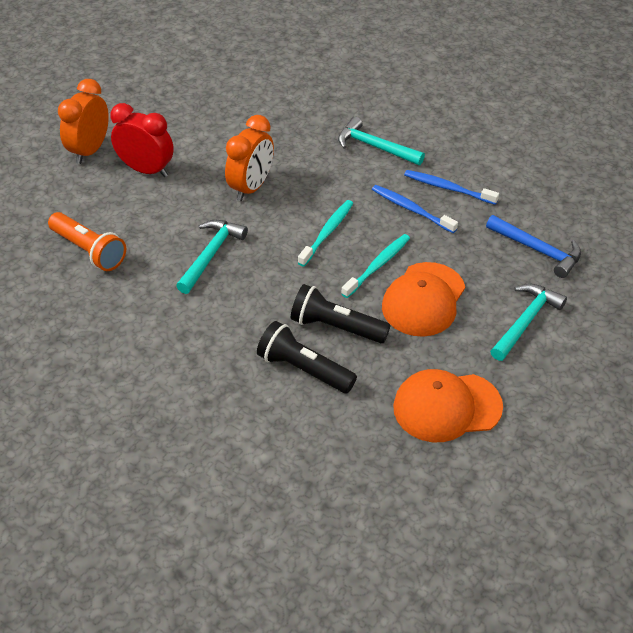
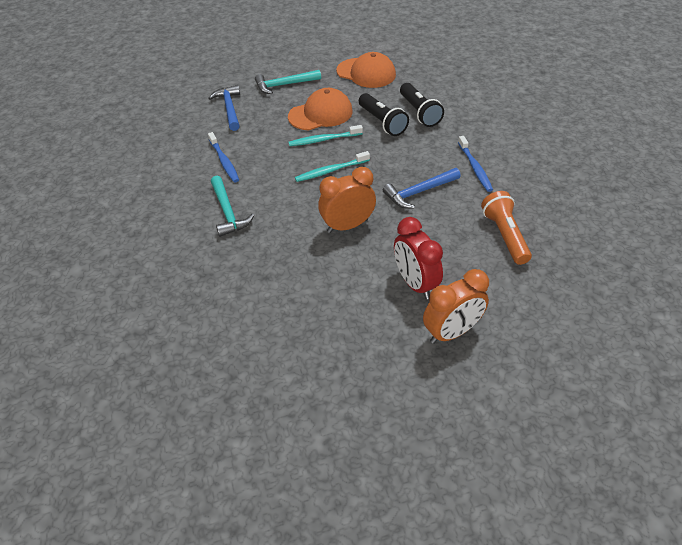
camera: 140 degrees left, 0 degrees up
(211, 255) = (419, 192): turquoise hammer -> blue hammer
(411, 209) = (263, 160): blue toothbrush -> blue toothbrush (475, 167)

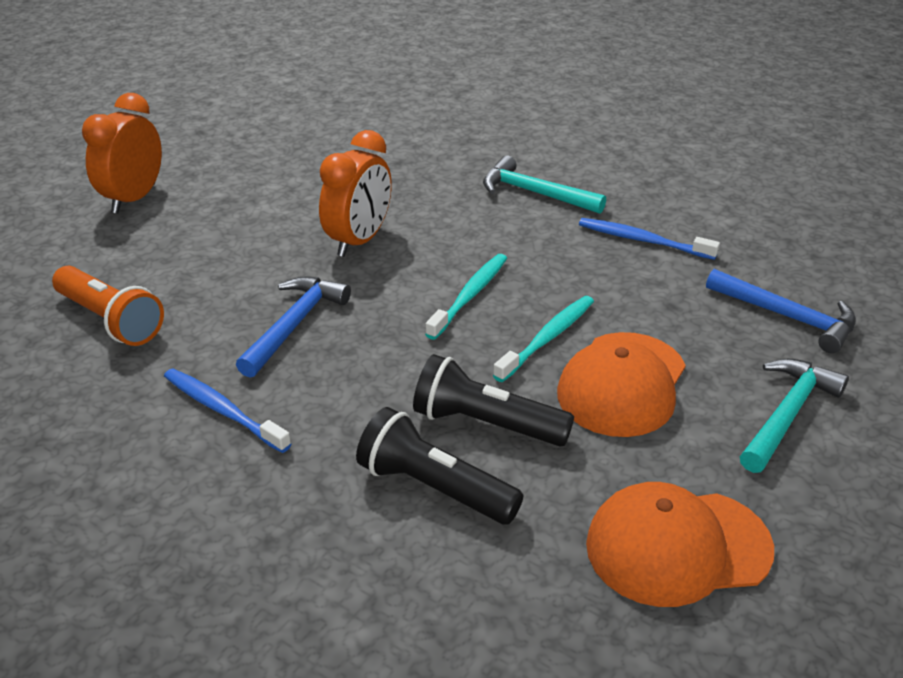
camera: 140 degrees right, 10 degrees down
(415, 283) = (210, 221): red clock -> none

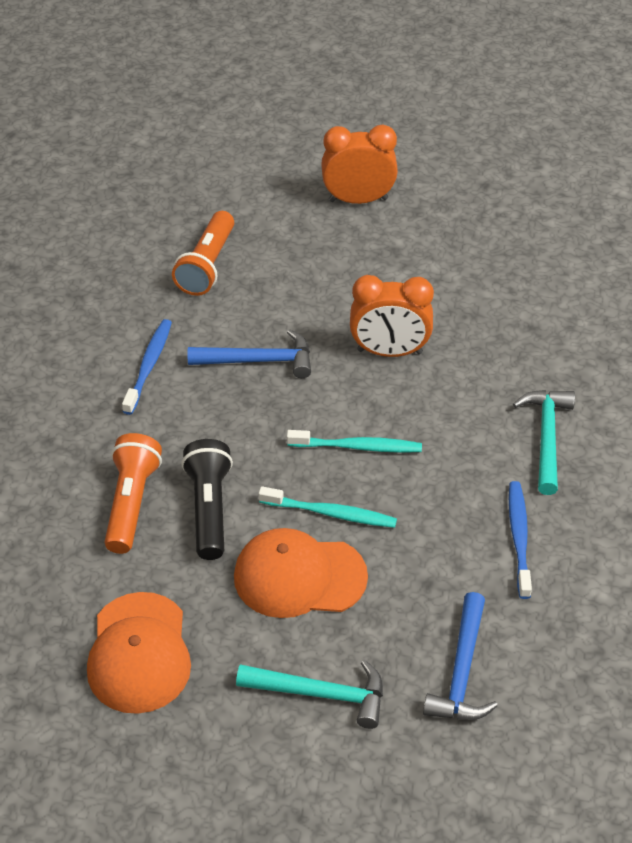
camera: 65 degrees right, 10 degrees up
(434, 488) = (131, 503): black flashlight -> orange flashlight
(677, 547) = (139, 653): orange cap -> orange cap turned 150 degrees counterclockwise

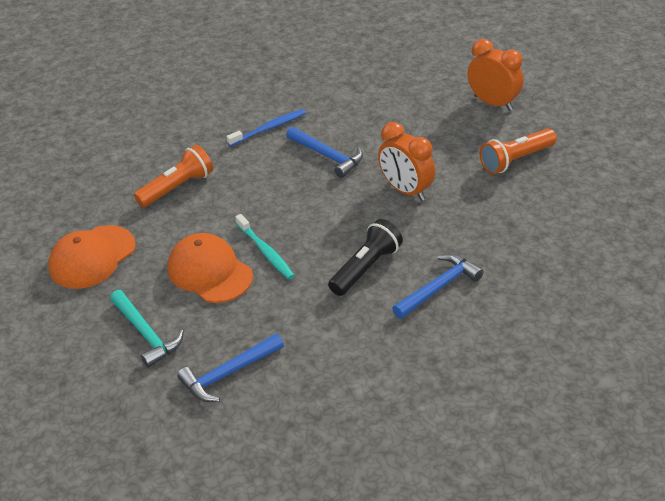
camera: 45 degrees right, 5 degrees down
(207, 266) = (362, 95): orange flashlight -> orange flashlight (516, 160)
(209, 509) = (209, 212): black flashlight -> black flashlight (366, 268)
(357, 447) = (323, 228): turquoise toothbrush -> none
(519, 538) = (350, 329): blue toothbrush -> none
(546, 437) = (438, 287): turquoise hammer -> blue hammer

